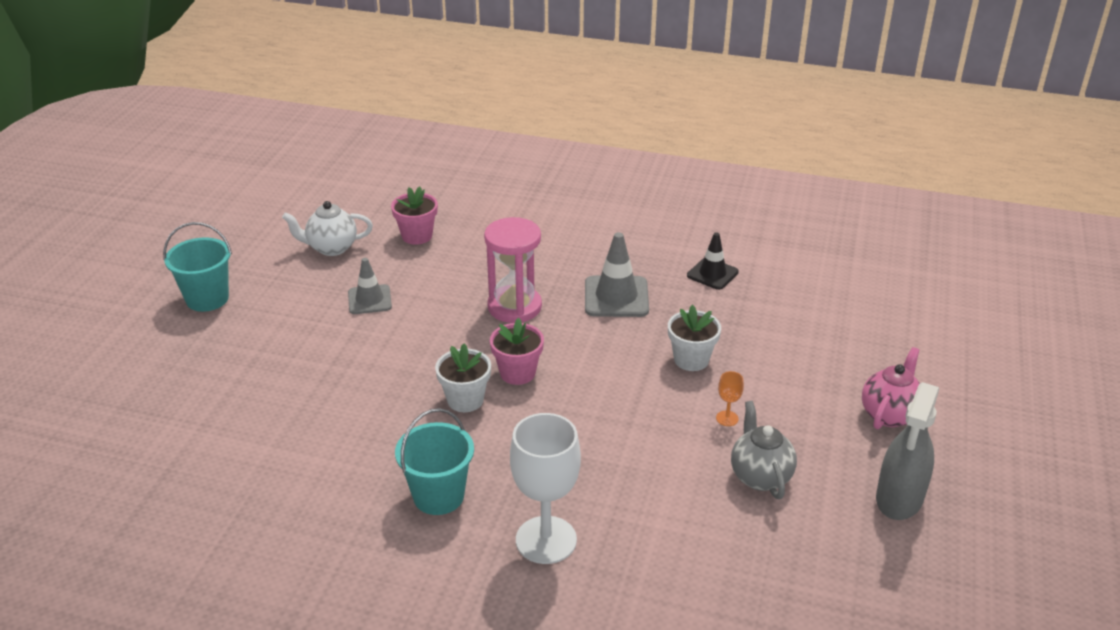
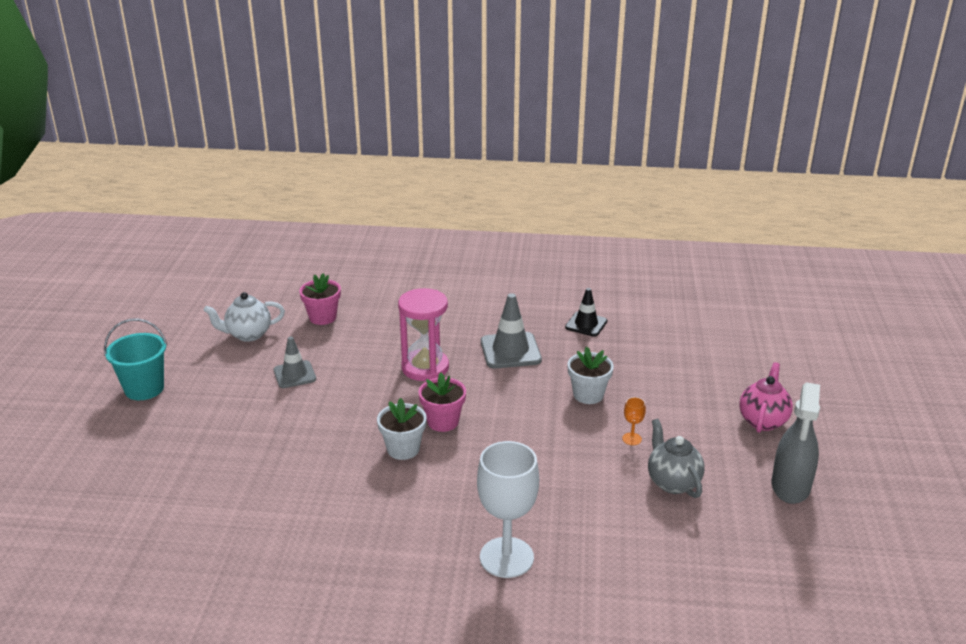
camera: 10 degrees left, 5 degrees down
(438, 496) = (401, 532): turquoise bucket -> none

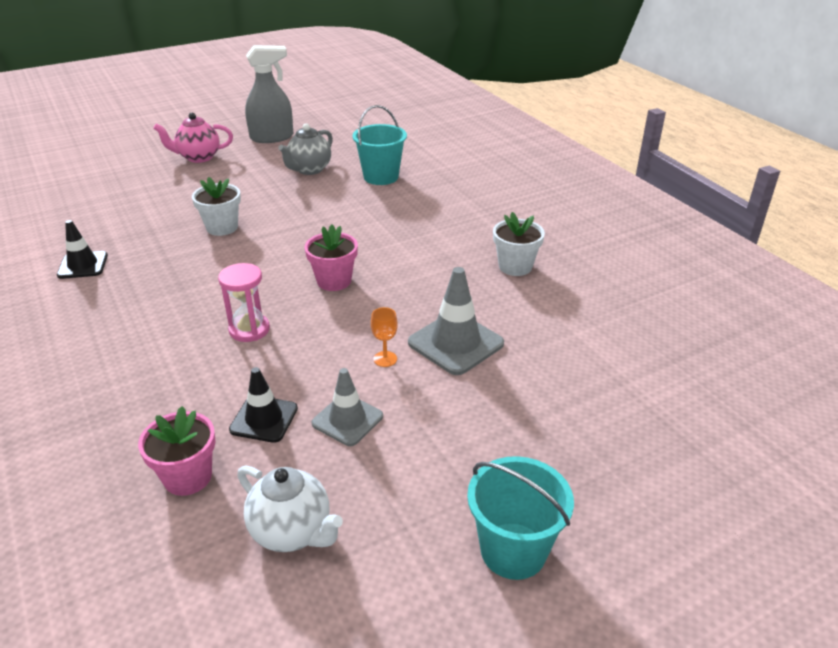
camera: 125 degrees left, 5 degrees up
(333, 349) = (264, 419): none -> black traffic cone
(403, 449) = (395, 284): white flower pot -> white flower pot (515, 266)
(425, 367) = (249, 329): pink hourglass -> pink hourglass, size x0.66
(506, 557) = (456, 200): white goblet -> none
(510, 351) = (172, 290): grey traffic cone -> grey traffic cone (455, 343)
(611, 527) = (381, 177): none -> turquoise bucket
(631, 439) = (271, 194): orange goblet -> orange goblet (385, 359)

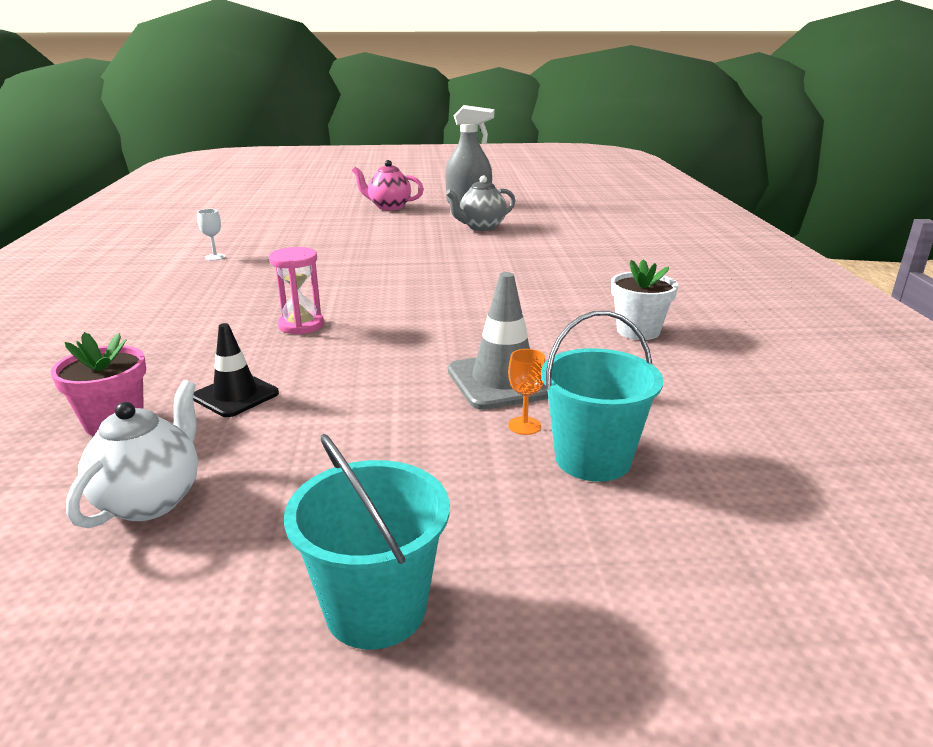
camera: 25 degrees right, 10 degrees down
(83, 265) = (215, 257): black traffic cone -> white goblet
(222, 227) = (358, 252): white flower pot -> none
(292, 532) = (151, 500): white teapot -> white teapot turned 135 degrees counterclockwise
(334, 281) = (422, 306): pink flower pot -> none
(347, 420) = (316, 417): grey traffic cone -> none
(381, 177) = (549, 241): turquoise bucket -> turquoise bucket (592, 459)
(385, 359) = (410, 376): orange goblet -> orange goblet (524, 426)

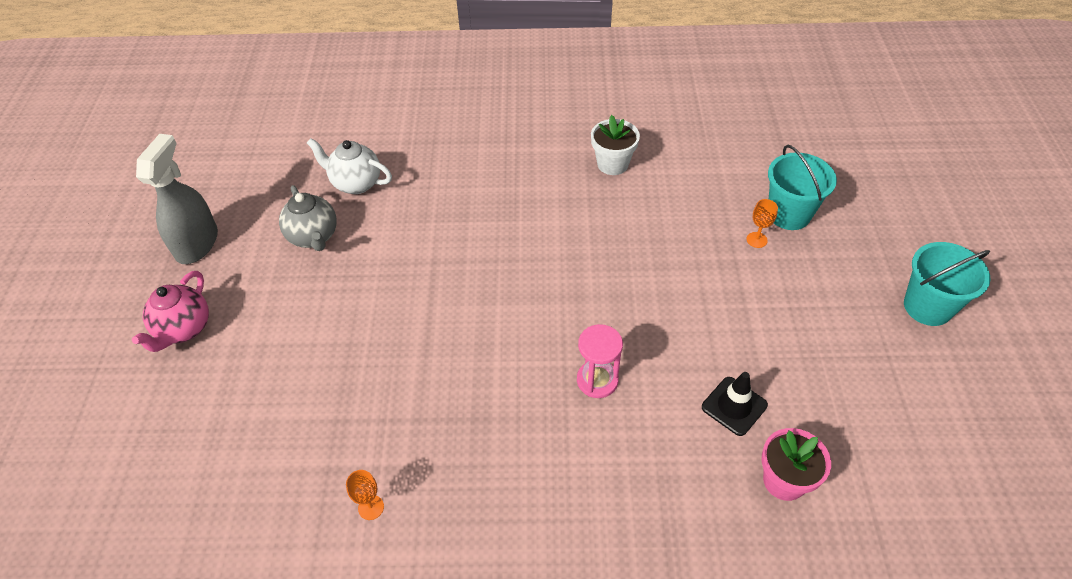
camera: 85 degrees left, 25 degrees up
(151, 500) = (870, 425): white teapot -> white teapot (355, 183)
(215, 257) = (371, 507): white goblet -> orange goblet
(503, 381) = (697, 245): grey traffic cone -> none

